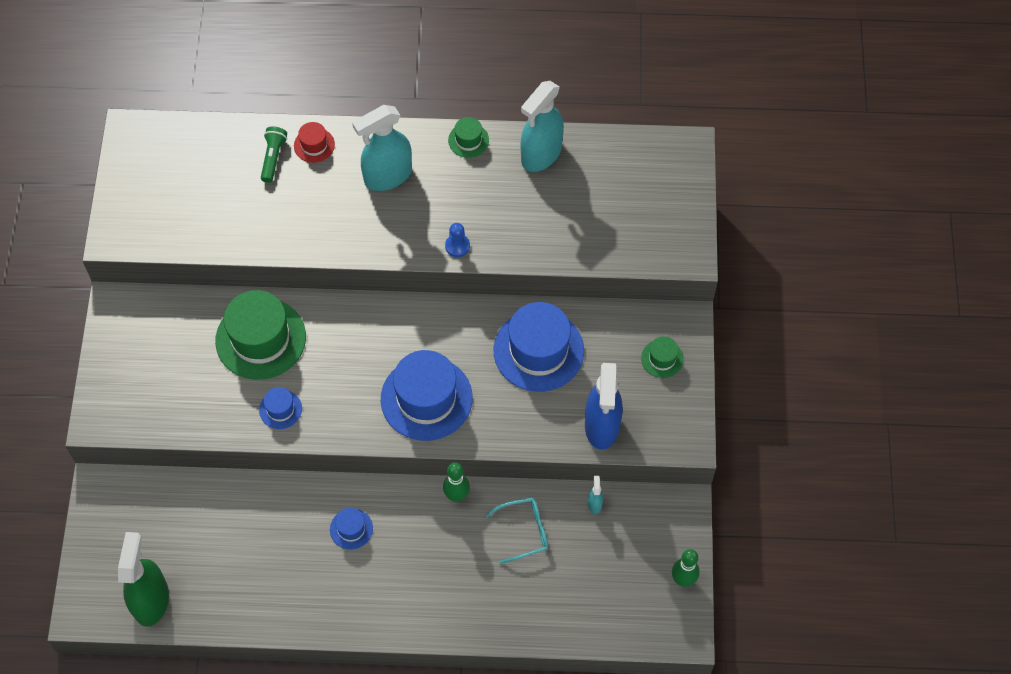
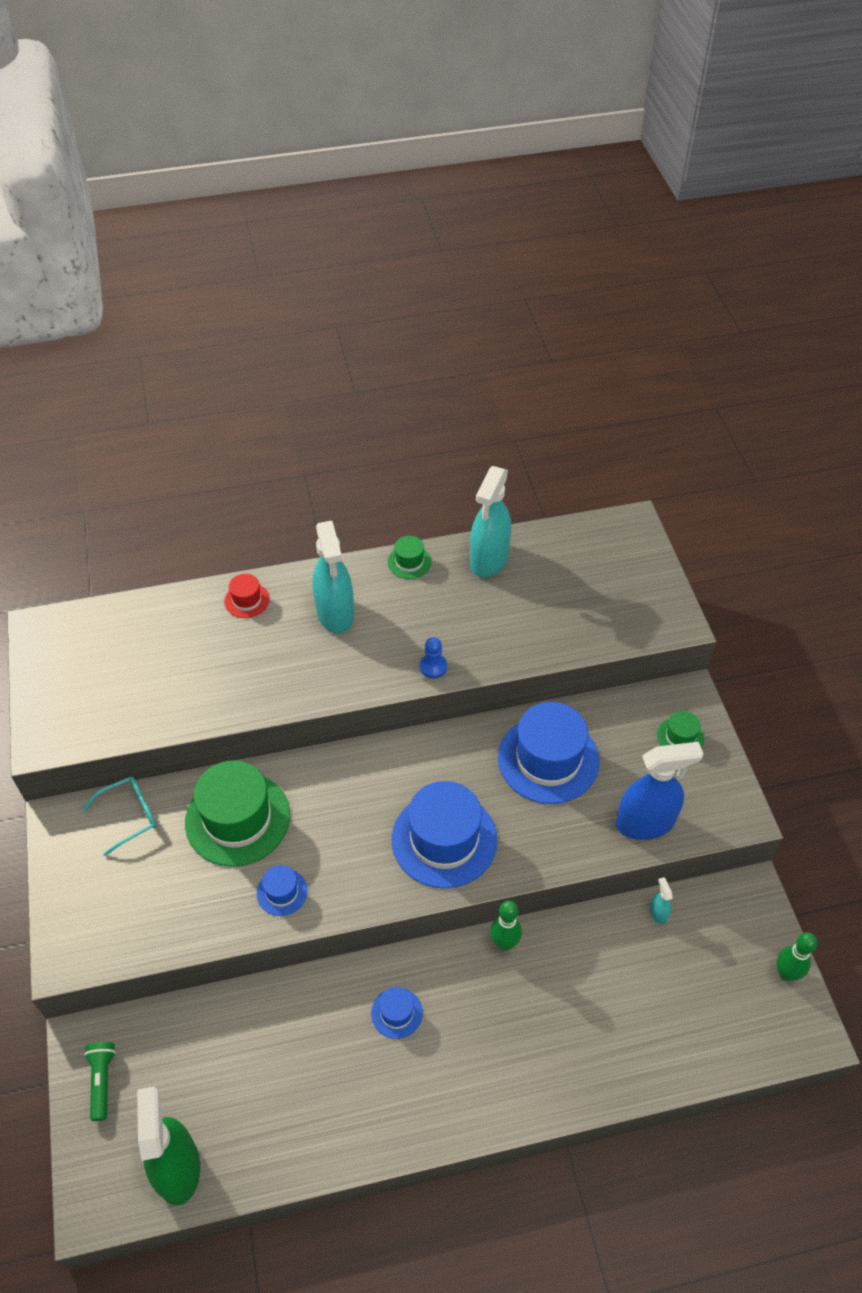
camera: 15 degrees left, 10 degrees down
(273, 158) = (205, 622): green flashlight -> green flashlight (102, 1081)
(387, 176) = (335, 614): turquoise spray bottle -> turquoise spray bottle turned 60 degrees counterclockwise
(524, 531) = (593, 964): turquoise glasses -> turquoise glasses (129, 816)
(602, 426) = (645, 823): blue spray bottle -> blue spray bottle turned 90 degrees counterclockwise

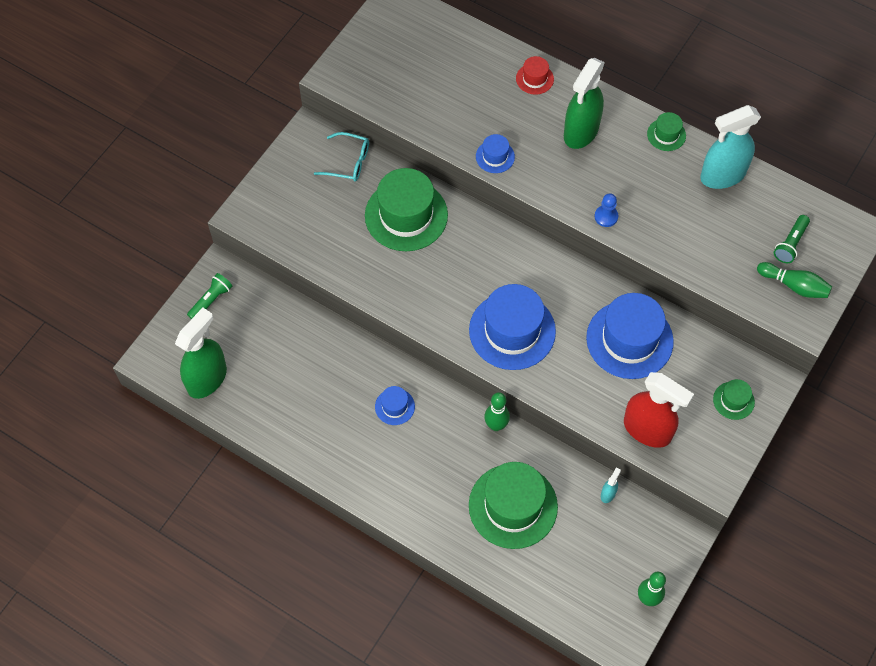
camera: 45 degrees right, 10 degrees up
(282, 892) = (389, 279): blue hat -> blue hat (495, 156)
(335, 614) = (581, 132): turquoise spray bottle -> green spray bottle
(596, 1003) = (513, 506): none -> green hat
(598, 571) = (790, 244): none -> green flashlight
(637, 601) = (794, 285): none -> green bowling pin
(645, 823) = (647, 430): blue spray bottle -> red spray bottle

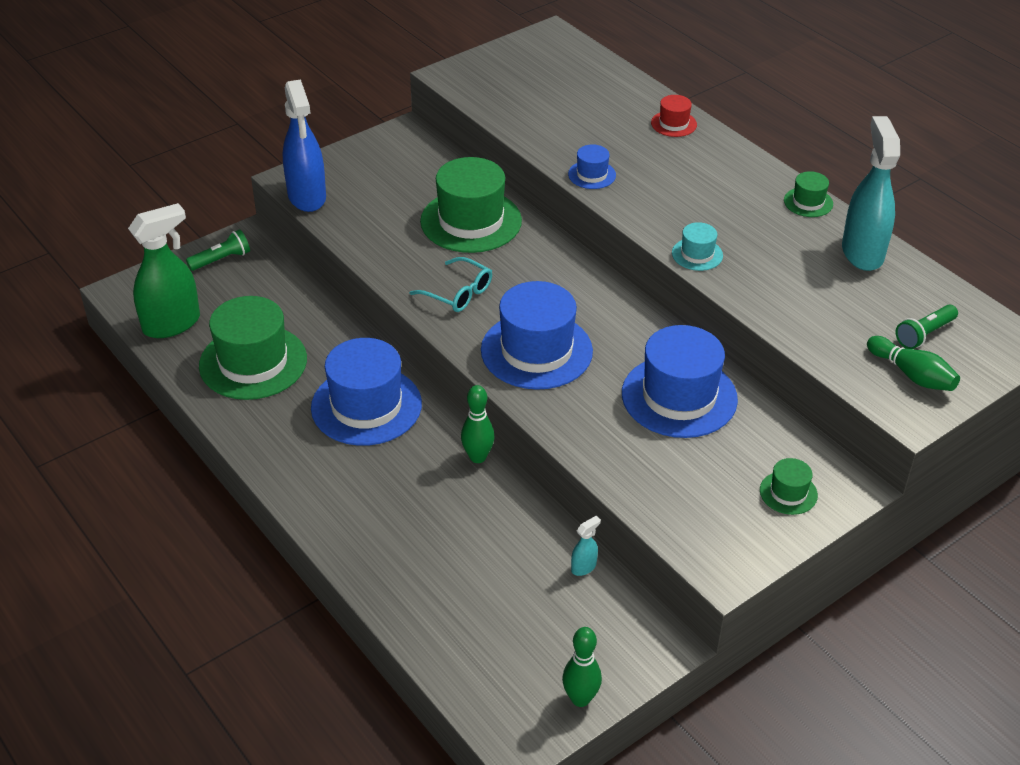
camera: 20 degrees right, 20 degrees down
(265, 231) = (307, 197): none -> blue spray bottle
(348, 162) = (433, 164): turquoise glasses -> turquoise glasses (458, 293)
(394, 406) = (366, 406): blue hat -> blue hat, size x2.15
(513, 506) = (454, 543): green hat -> green hat (253, 362)
(581, 132) = (704, 177): green spray bottle -> none
(606, 216) = (697, 254): blue pawn -> turquoise hat
(647, 430) = (658, 491): red spray bottle -> none
(722, 175) = (862, 252): turquoise spray bottle -> turquoise spray bottle turned 90 degrees clockwise

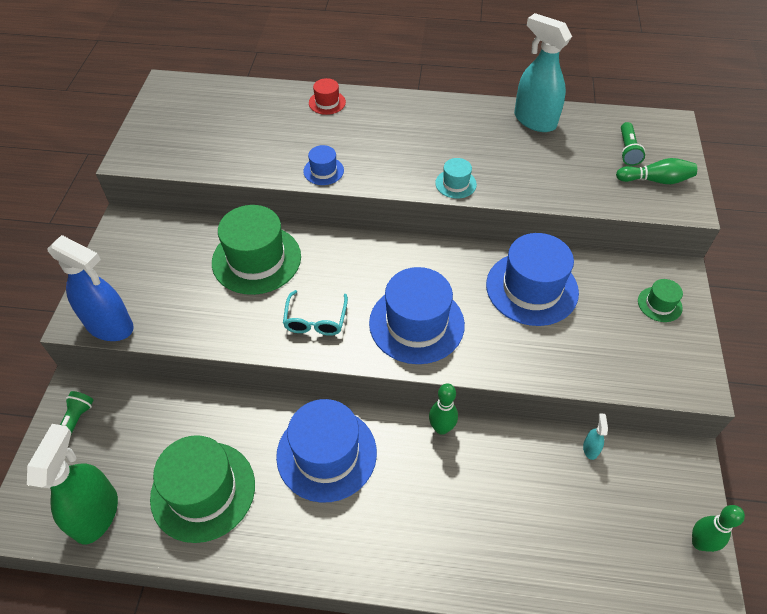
camera: 45 degrees left, 10 degrees up
(458, 293) = (315, 320): turquoise glasses -> turquoise glasses turned 105 degrees clockwise
(808, 202) = (467, 107): green hat -> none

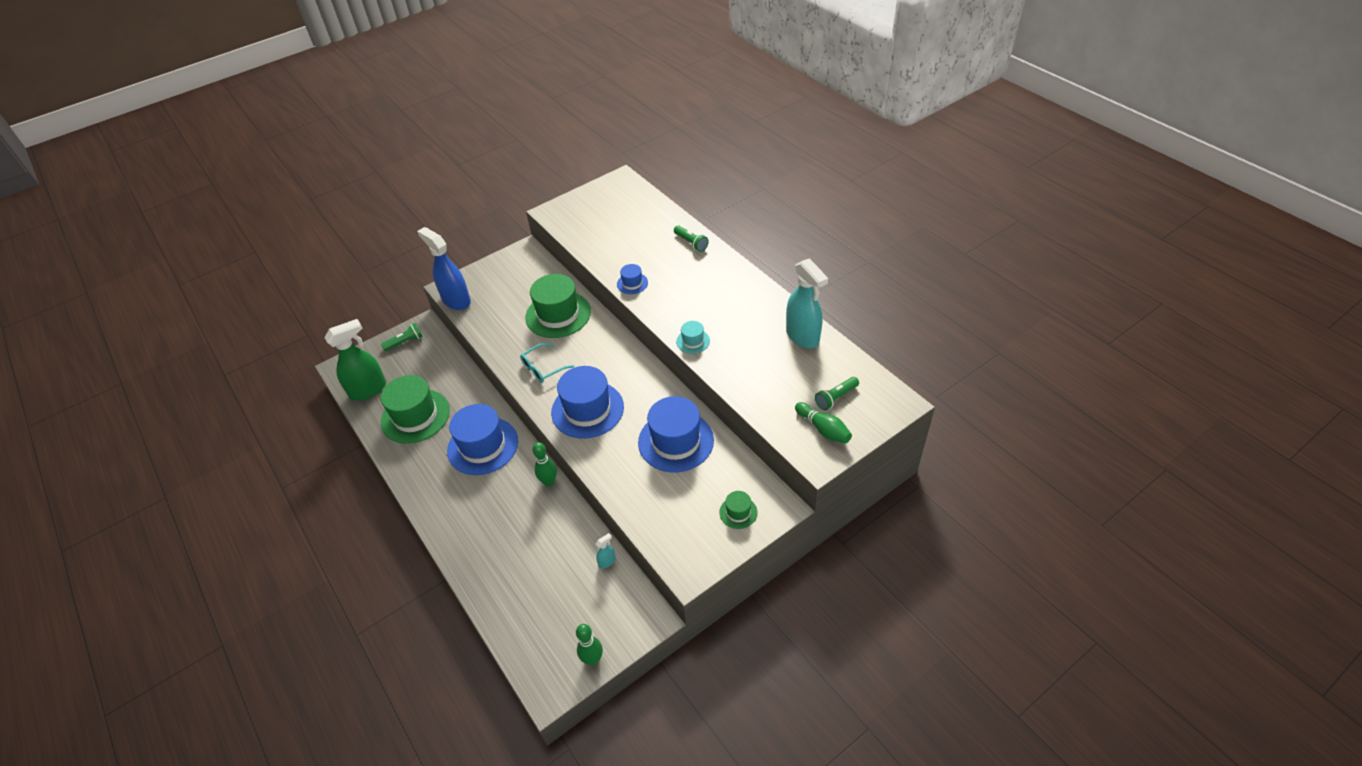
camera: 50 degrees right, 5 degrees down
(110, 326) = (456, 300): blue spray bottle -> blue spray bottle turned 150 degrees clockwise
(327, 102) = (691, 243): red hat -> green flashlight
(534, 120) = (802, 336): turquoise spray bottle -> turquoise spray bottle turned 150 degrees clockwise

